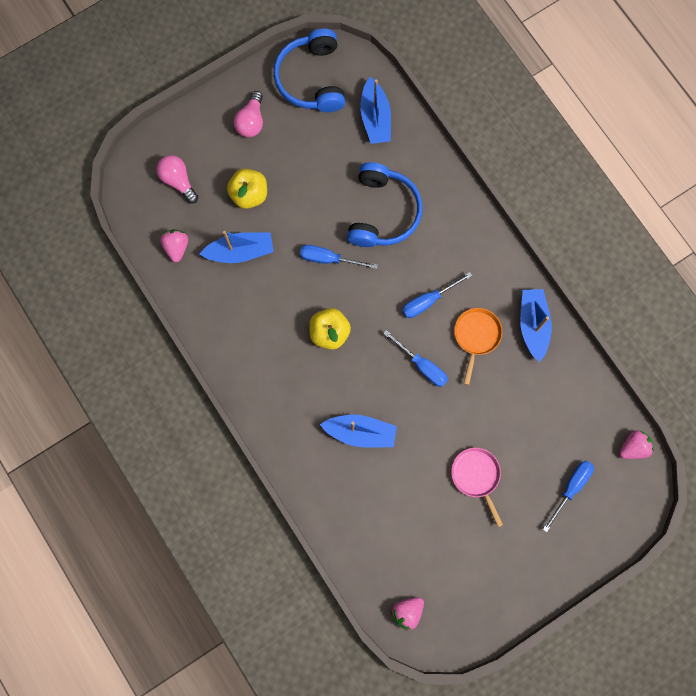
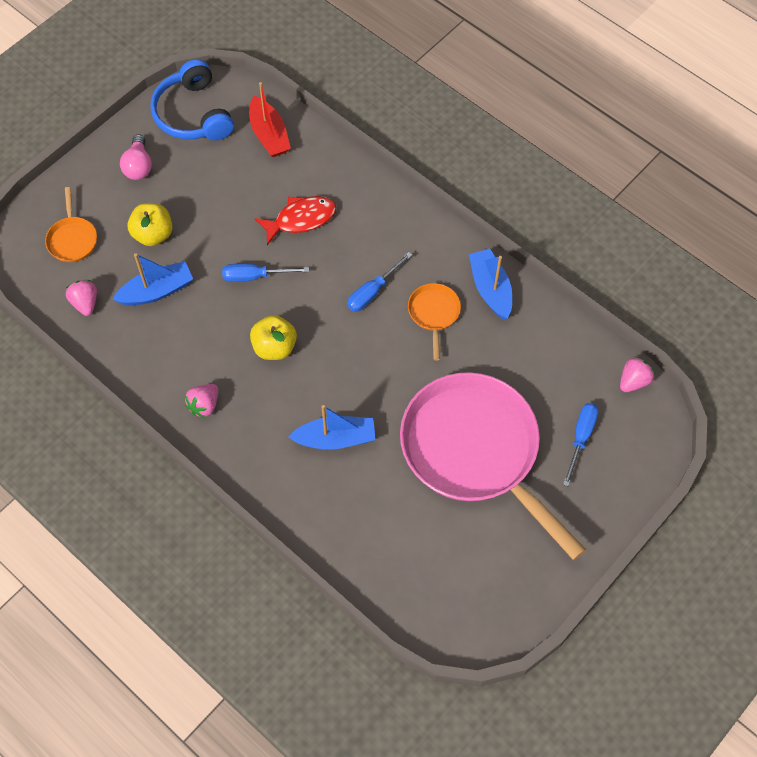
camera: 15 degrees left, 15 degrees down
(178, 181) = (72, 239): pink light bulb -> orange pan
(375, 118) = (269, 135): blue boat -> red boat
(383, 212) = (301, 219): blue headphones -> red fish
(407, 611) = (439, 613): pink strawberry -> pink strawberry (204, 405)
(422, 365) = (384, 356): blue screwdriver -> none
(476, 476) = (475, 452): pink pan -> pink pan, size x2.47

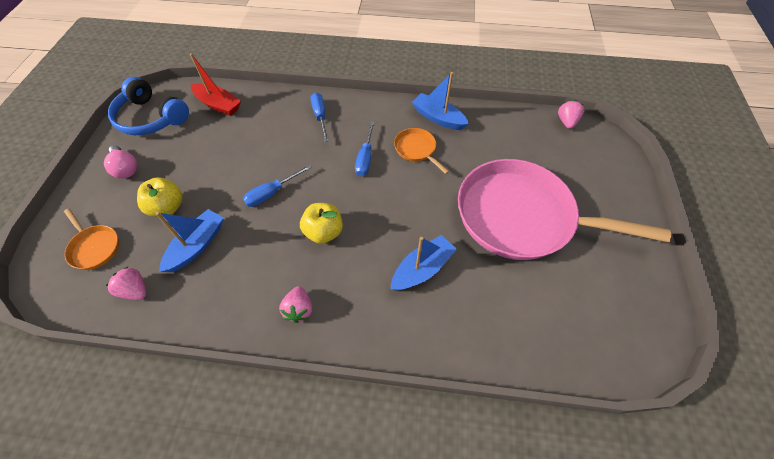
camera: 35 degrees left, 5 degrees down
(301, 219) = (279, 141): red fish -> none
(580, 438) = (573, 169): blue screwdriver -> blue screwdriver (320, 116)

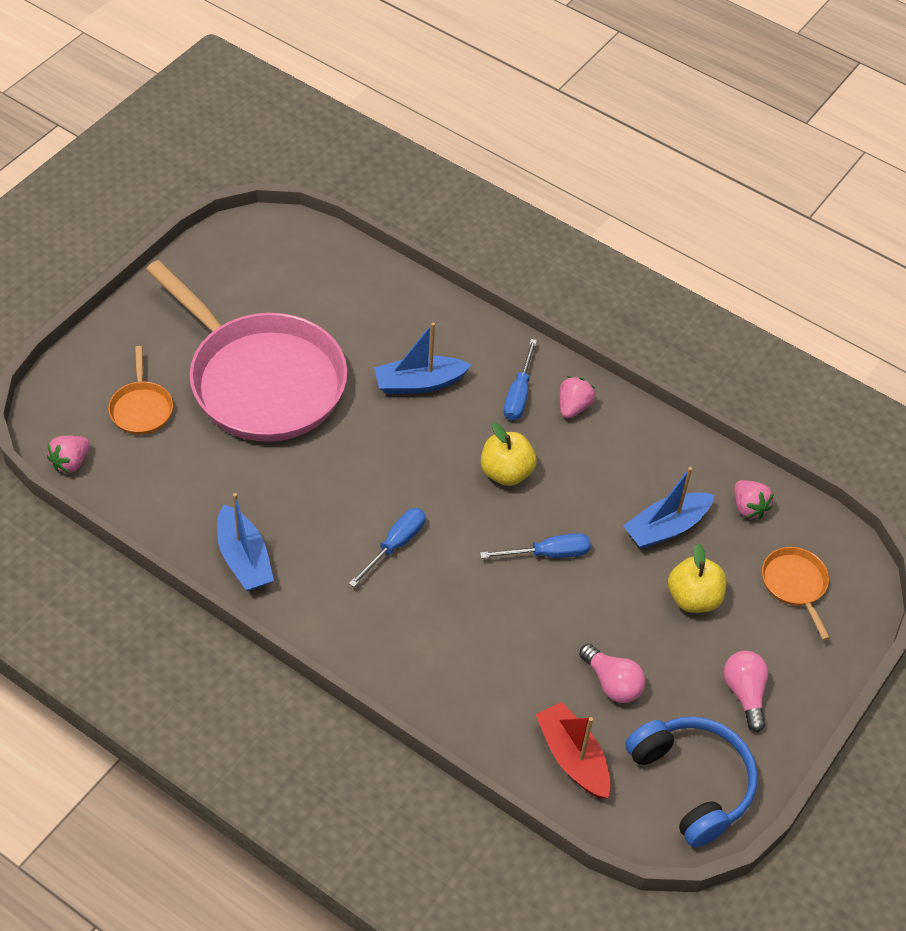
camera: 155 degrees left, 5 degrees down
(208, 143) = (612, 683): none -> pink light bulb
(320, 116) = (418, 649): blue screwdriver -> blue screwdriver (519, 394)
(416, 149) = (315, 523): orange pan -> orange pan (141, 408)

